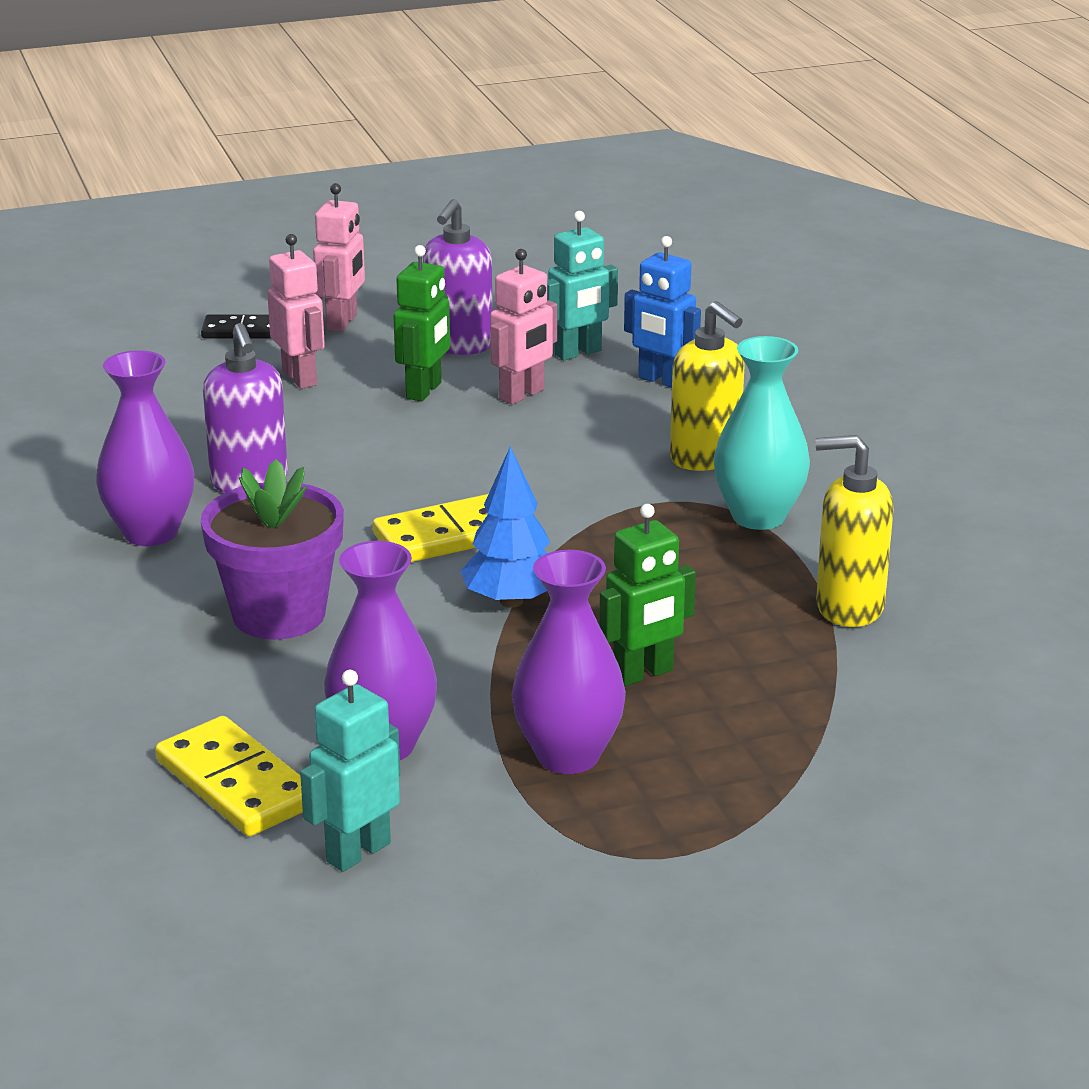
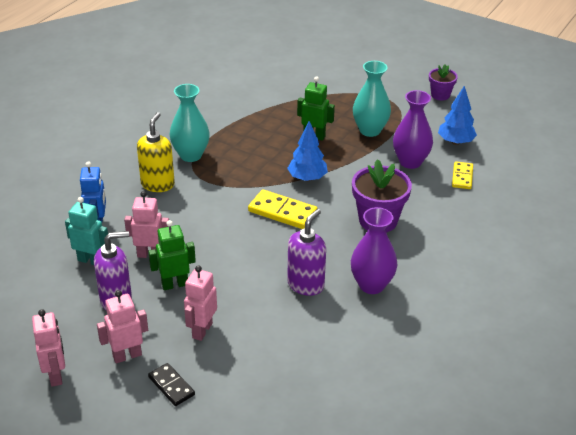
camera: 130 degrees left, 10 degrees up
(236, 783) = (462, 177): yellow domino -> yellow domino, size x0.64
(357, 852) = (455, 142): turquoise robot -> blue tree
(385, 278) = (56, 375): none -> pink robot
(568, 755) = (370, 130): purple vase -> turquoise vase
(574, 956) = (440, 95): none -> purple flower pot
(848, 607) = (230, 117): yellow soap dispenser -> none

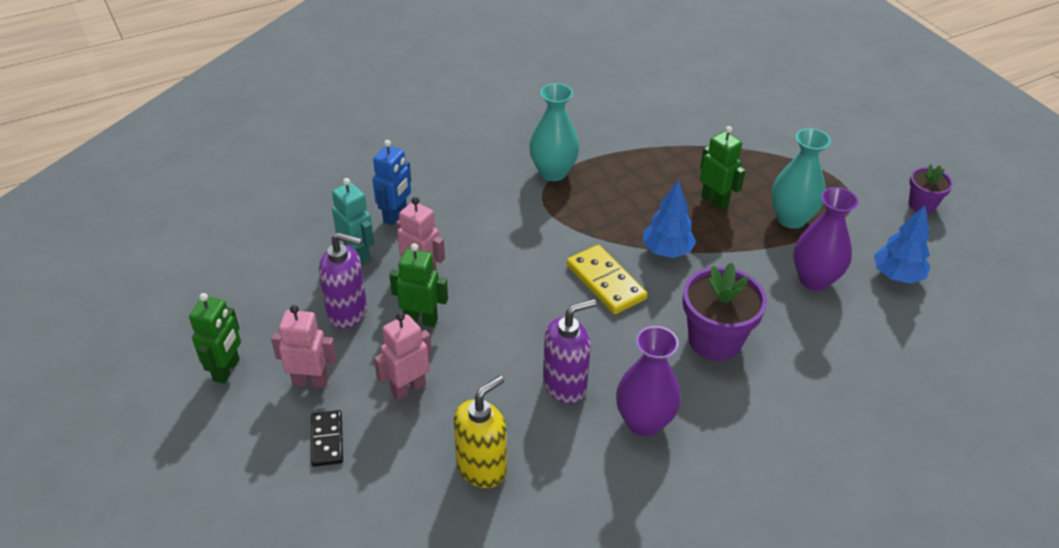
camera: 30 degrees right, 5 degrees up
(56, 375) = (227, 370): pink robot -> green robot
(158, 184) = (492, 193): yellow soap dispenser -> yellow soap dispenser (482, 468)
(462, 177) = (871, 327): yellow domino -> none

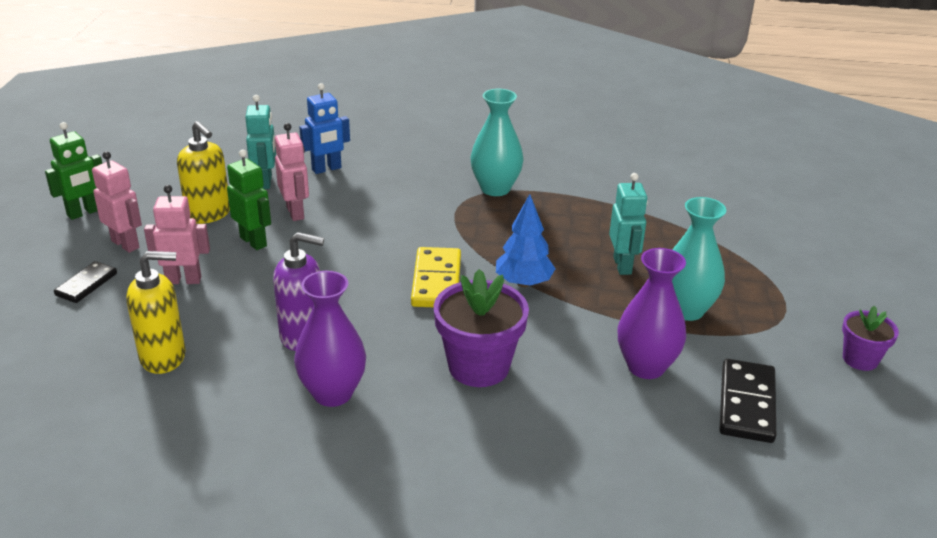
camera: 35 degrees right, 10 degrees down
(348, 312) = (208, 214): purple soap dispenser -> yellow soap dispenser
(715, 201) = (622, 265): green robot -> turquoise robot
(896, 276) = (746, 404): blue tree -> black domino

